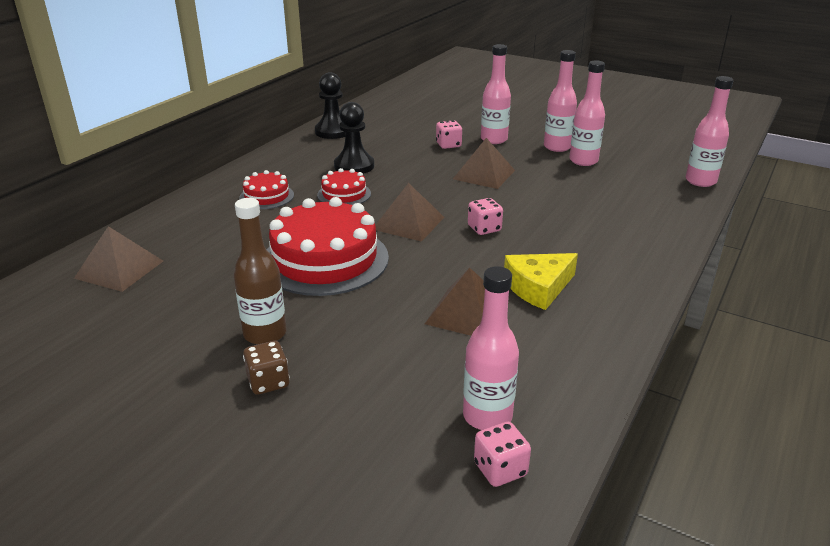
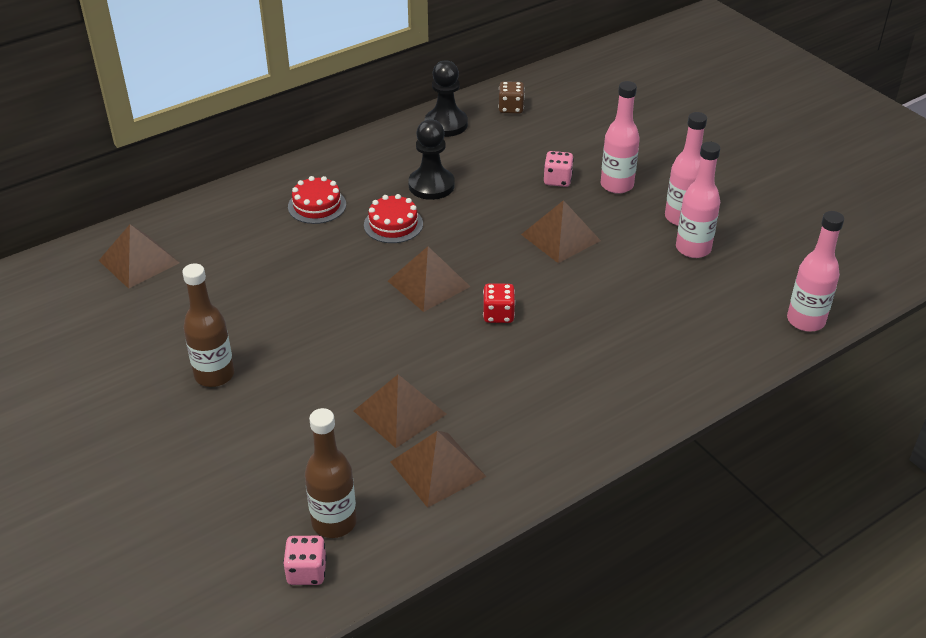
camera: 25 degrees right, 10 degrees up
(268, 382) = (187, 425): brown dice -> brown dice (511, 108)
(325, 259) = (318, 306): red cake -> none
(484, 228) = (498, 315): pink dice -> red dice
(487, 416) = (334, 522): pink bottle -> brown bottle
(538, 287) = (490, 405): yellow cheese -> none
(540, 344) = (438, 469): none -> brown pyramid

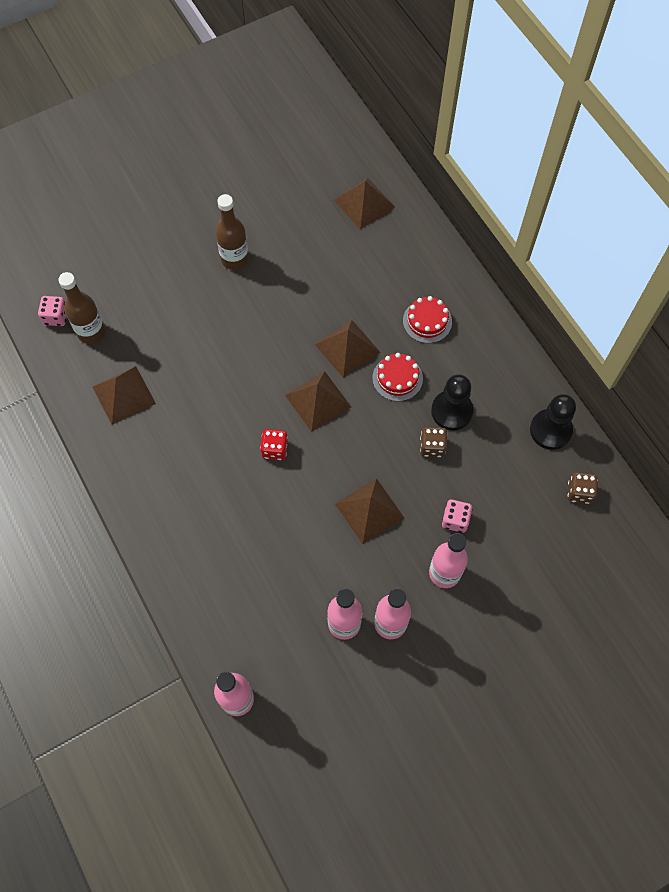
camera: 95 degrees right, 25 degrees up
(399, 412) = (180, 374): brown pyramid -> brown pyramid (347, 348)
(476, 197) = (432, 447): none -> brown dice

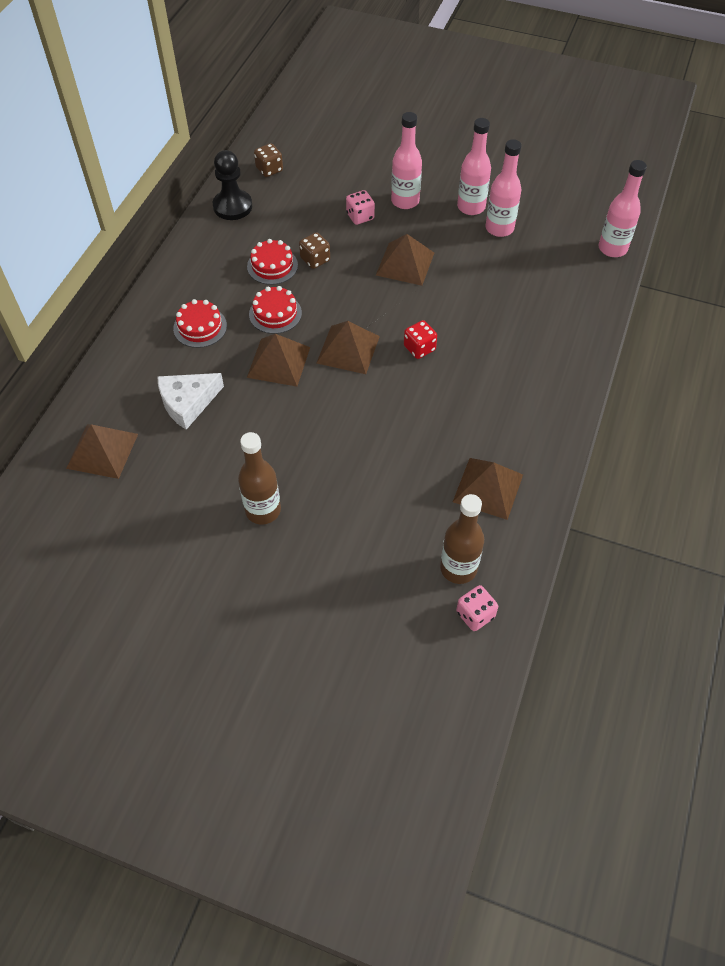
camera: 130 degrees left, 10 degrees down
(361, 271) = (187, 403): none -> white cheese
(451, 411) = (272, 266): black pawn -> red cake

